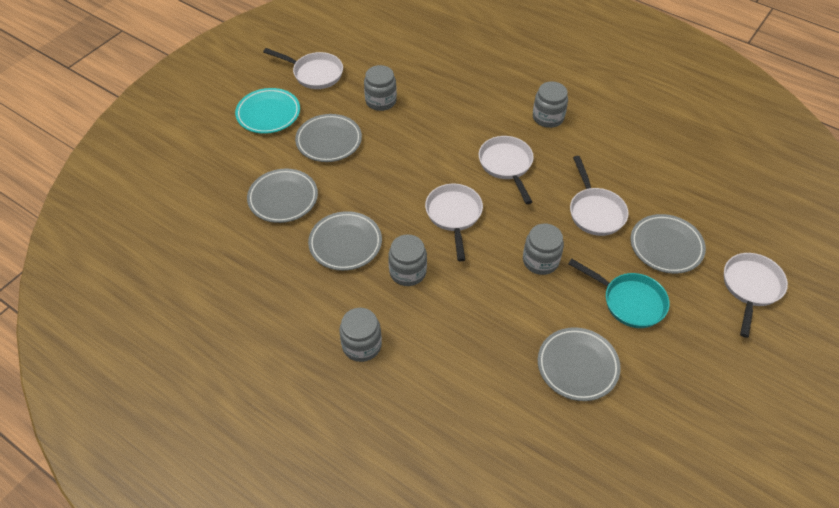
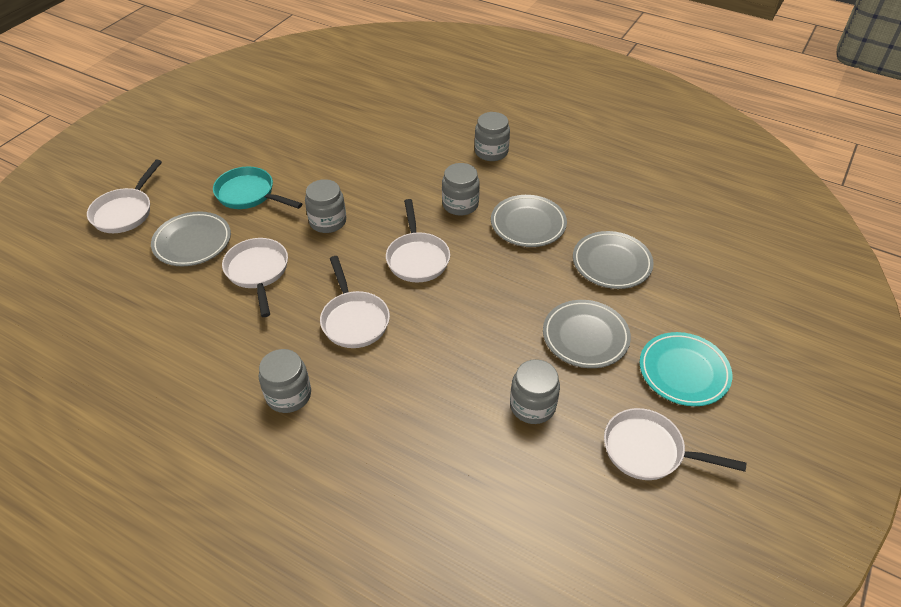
camera: 175 degrees right, 5 degrees down
(577, 366) = (309, 149): grey plate -> none

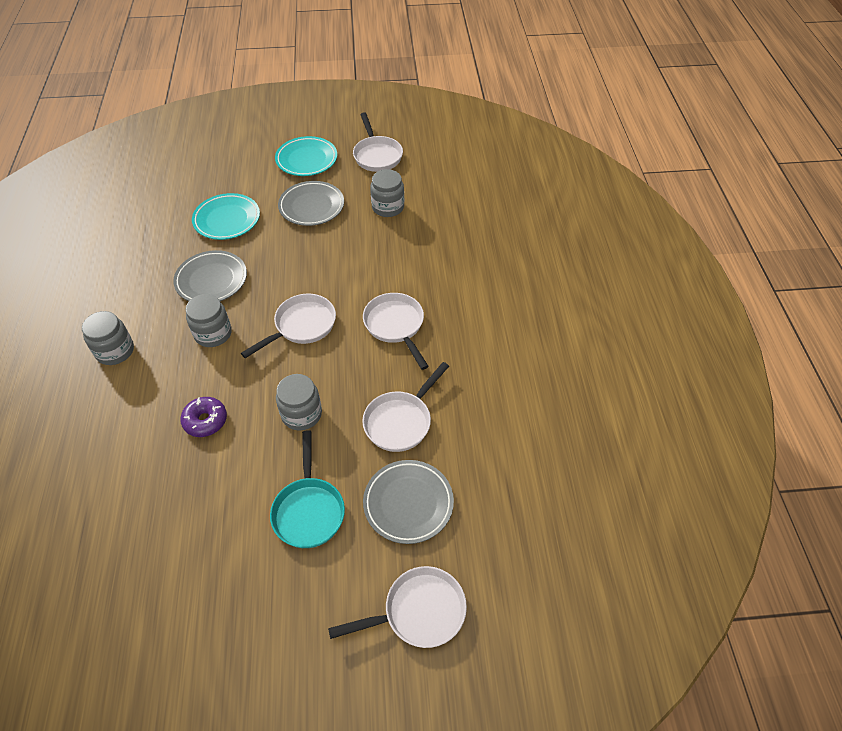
camera: 125 degrees left, 5 degrees up
(288, 395) = (488, 320): grey jar -> none
(354, 320) = (396, 326): white pan -> white pan turned 60 degrees counterclockwise
(376, 174) = (205, 421): none -> purple donut
(611, 263) = (227, 220): grey plate -> turquoise plate

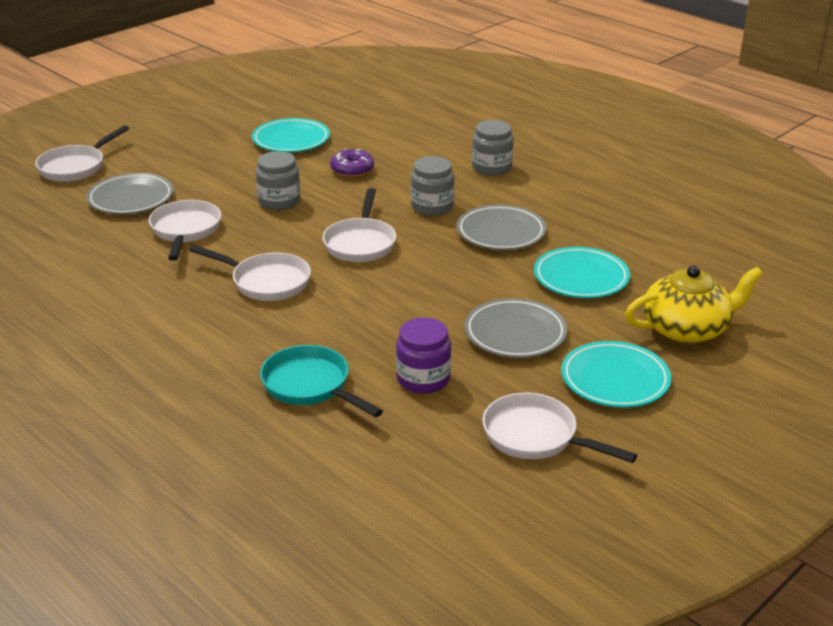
camera: 140 degrees right, 20 degrees down
(194, 512) = (291, 140): none -> turquoise plate
(233, 164) = (687, 329): none -> yellow teapot
(309, 510) = (208, 169): turquoise pan -> turquoise pan (310, 386)
(388, 207) = (423, 379): grey jar -> purple jar

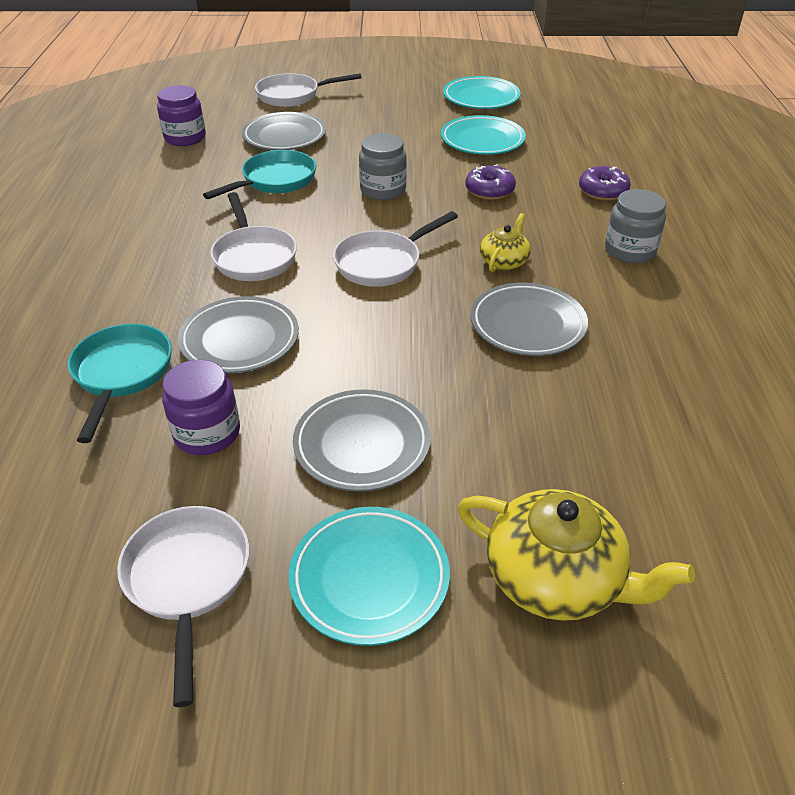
camera: 45 degrees right, 10 degrees up
(42, 235) = (185, 138): none -> purple jar
(185, 231) = (275, 181): white pan -> turquoise pan
(351, 328) = (240, 340): none -> grey plate
(423, 140) = (603, 191): none -> purple donut
(432, 206) = (504, 261): grey jar -> yellow teapot
(581, 278) = (531, 427): turquoise plate -> turquoise plate (481, 98)

